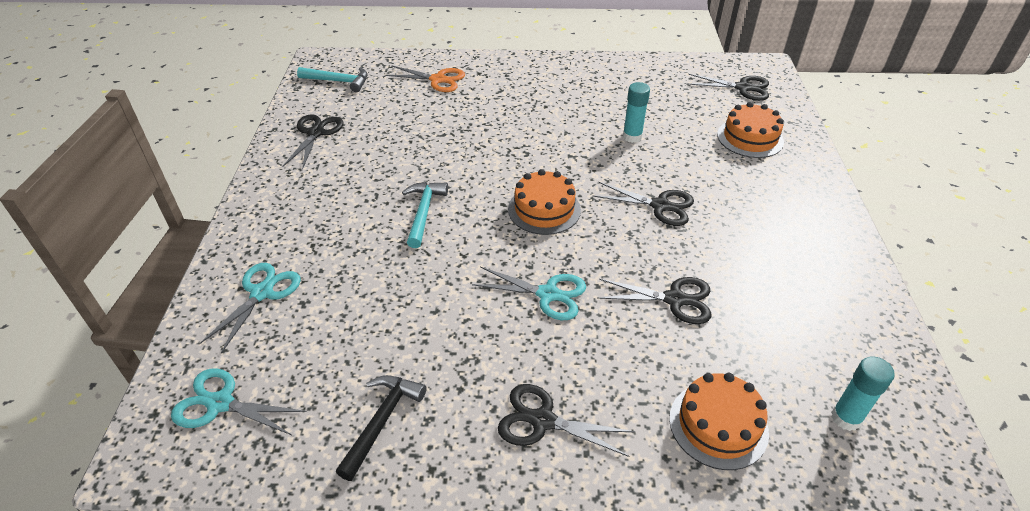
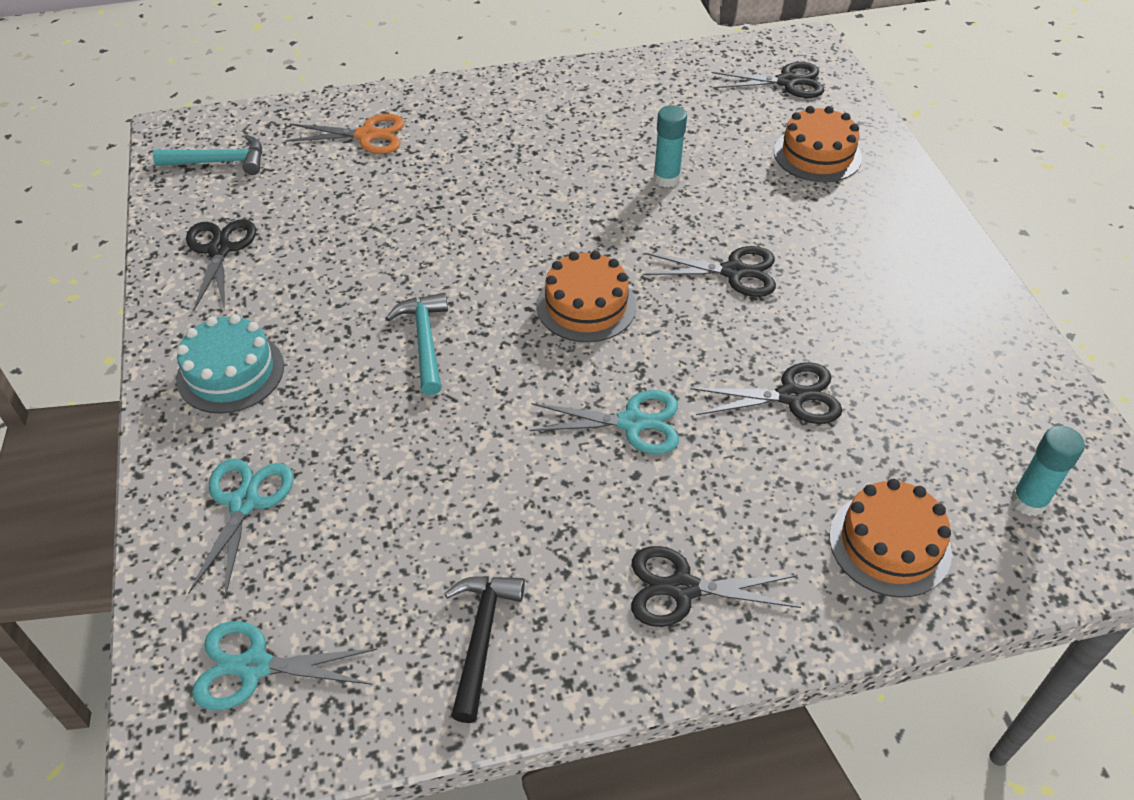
camera: 15 degrees left, 5 degrees up
(289, 208) = (230, 372): none -> turquoise cake

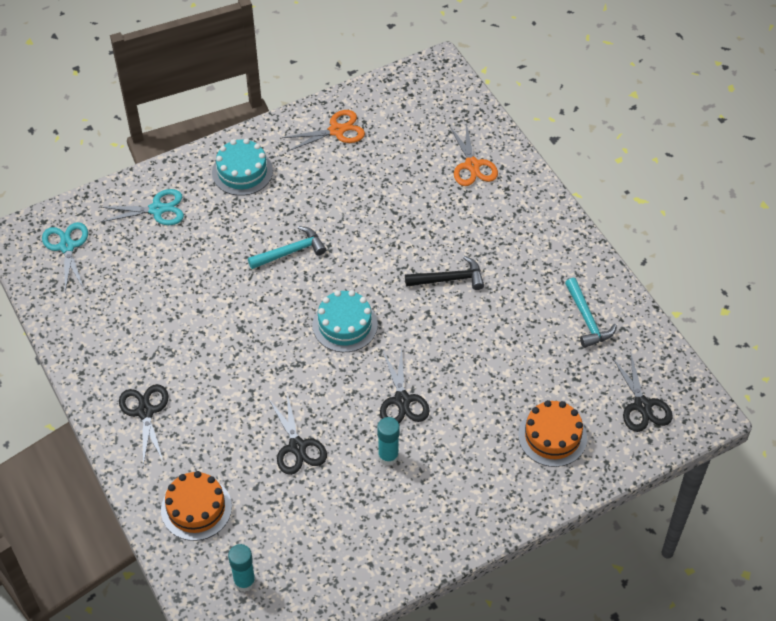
camera: 75 degrees right, 5 degrees up
(219, 249) = (337, 130): black scissors -> orange scissors
(220, 162) = (417, 100): turquoise hammer -> turquoise hammer (587, 319)
(481, 637) = (99, 331): black hammer -> black hammer (449, 279)
(586, 305) = (345, 325): orange cake -> turquoise cake
(632, 422) = (254, 368): turquoise scissors -> none
(666, 179) = (488, 345): turquoise glue stick -> turquoise glue stick (388, 456)

